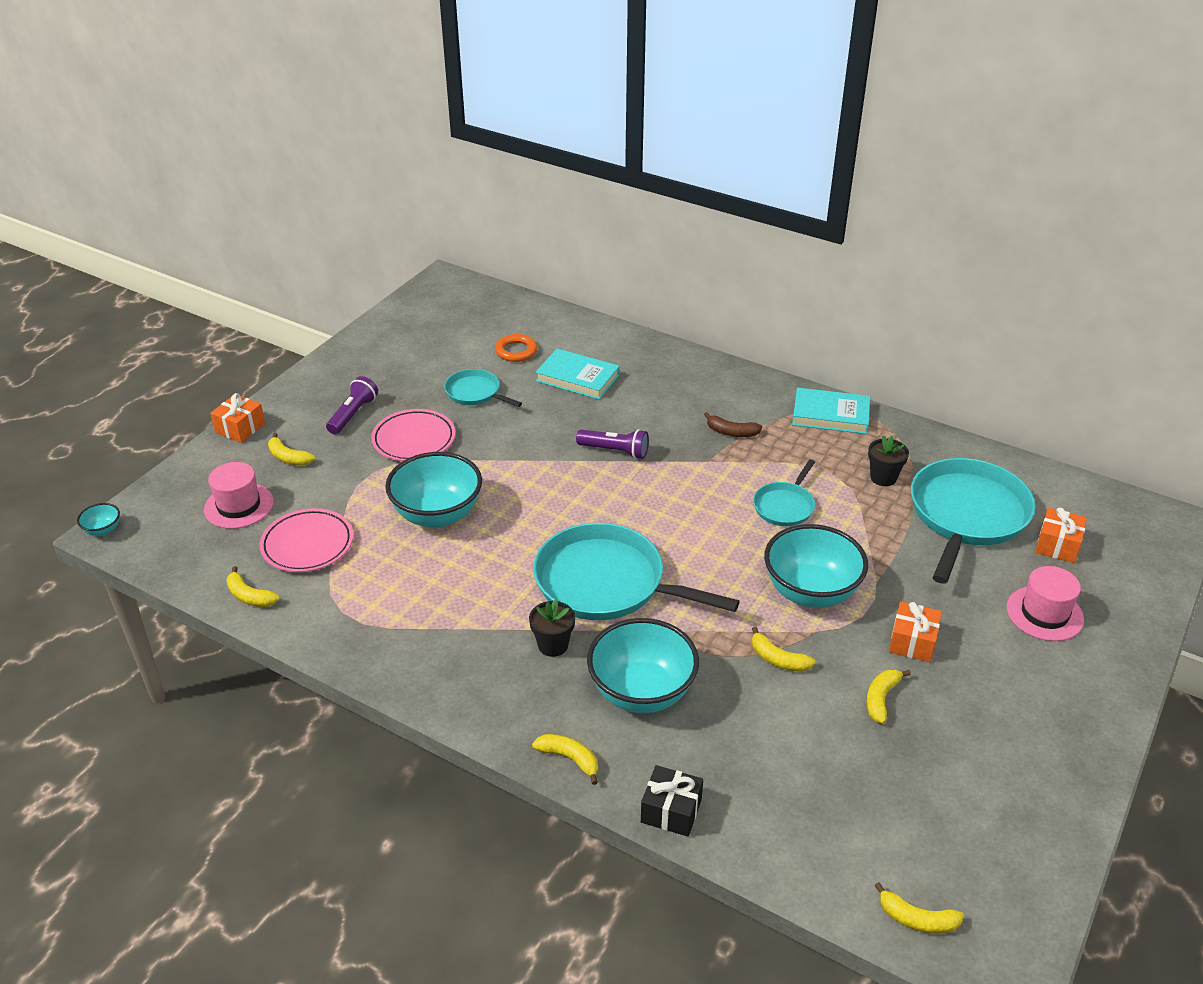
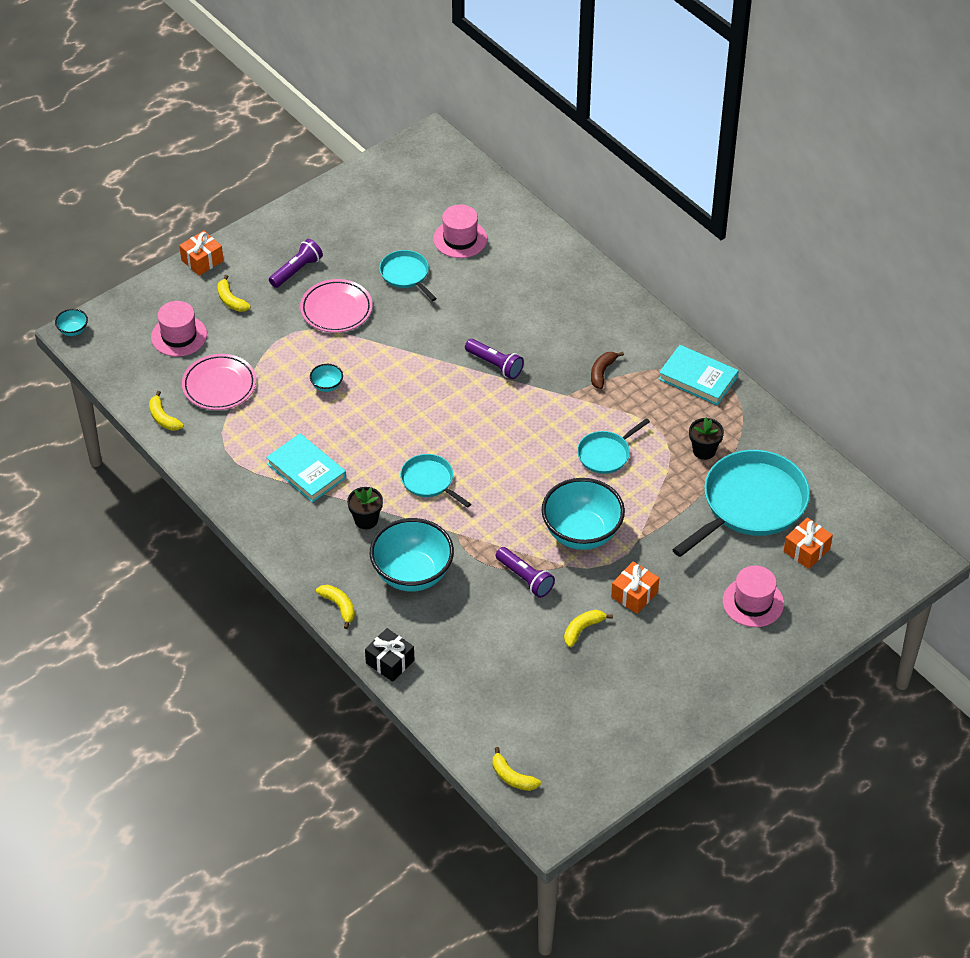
camera: 20 degrees right, 10 degrees up
(437, 515) = (327, 386): turquoise bowl -> turquoise bowl, size x0.43
(516, 351) = (460, 239): orange ring -> pink hat
(577, 378) = (500, 282): turquoise book -> turquoise book (306, 471)
(606, 583) = (429, 481): turquoise pan -> turquoise pan, size x0.51
(731, 432) = (602, 372): brown banana -> brown banana turned 75 degrees clockwise
(778, 659) = (525, 578): yellow banana -> purple flashlight

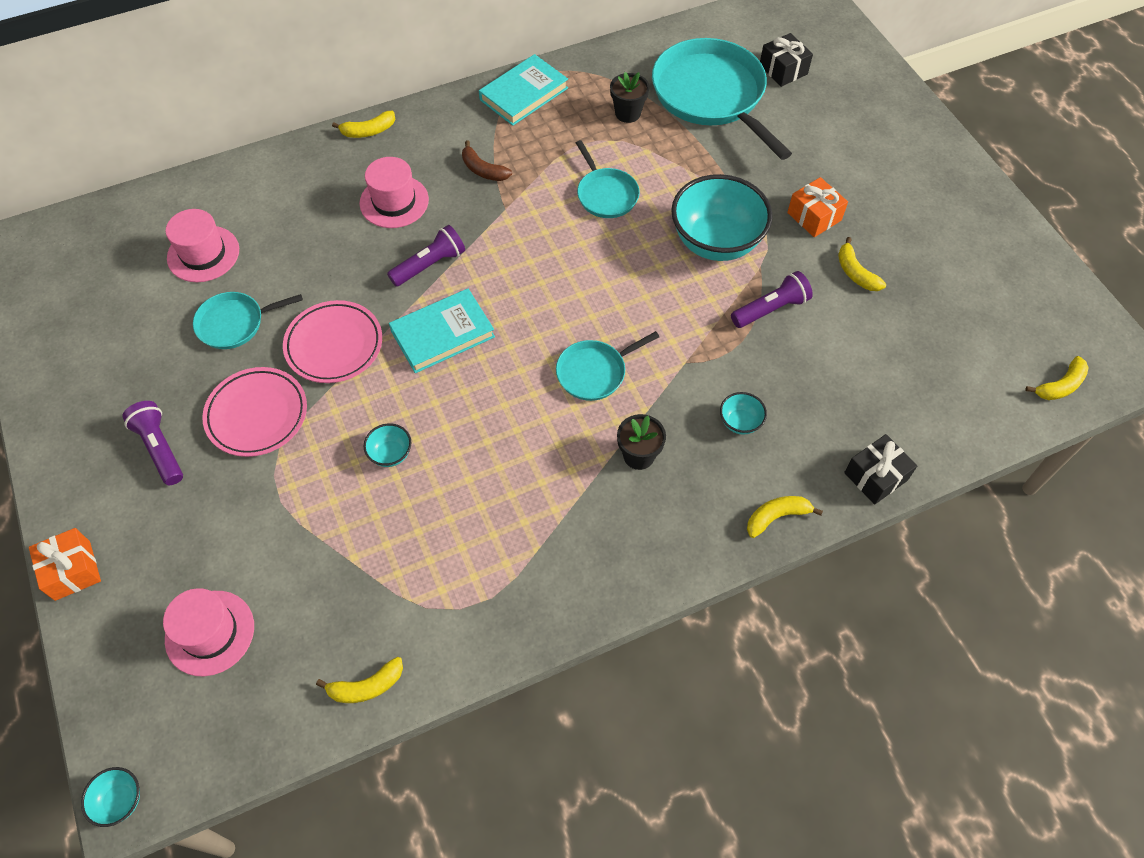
camera: 75 degrees left, 10 degrees up
(219, 385) = (333, 593): pink plate -> pink plate (334, 345)
(231, 300) = (173, 545): yellow banana -> yellow banana (368, 131)
(306, 471) = (533, 509): turquoise book -> turquoise book (442, 334)
(412, 574) = (740, 422): turquoise bowl -> turquoise bowl, size x0.43
(753, 602) = (842, 125): pink hat -> pink hat (394, 201)
(806, 550) = (783, 70): orange gift -> black gift

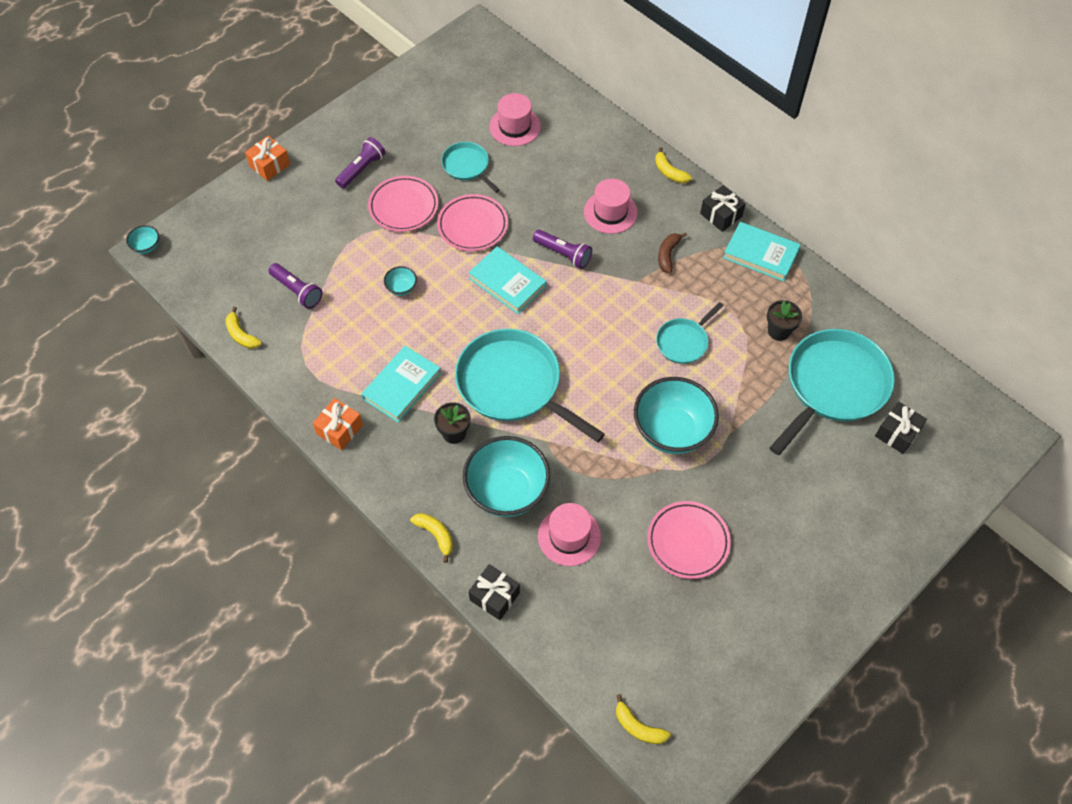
camera: 70 degrees right, 0 degrees up
(210, 633) = (252, 245): pink hat -> pink hat (569, 536)
(454, 108) = (721, 215): none -> black gift
(545, 496) = (402, 386): none -> turquoise book
(594, 372) = (513, 384): turquoise pan -> turquoise pan, size x1.96
(740, 422) = (507, 491): turquoise bowl -> turquoise bowl, size x2.35
(771, 309) = (621, 487): purple flashlight -> purple flashlight (297, 291)
(814, 216) = (734, 497): orange gift -> orange gift (339, 429)
(855, 273) = (688, 542): yellow banana -> pink plate

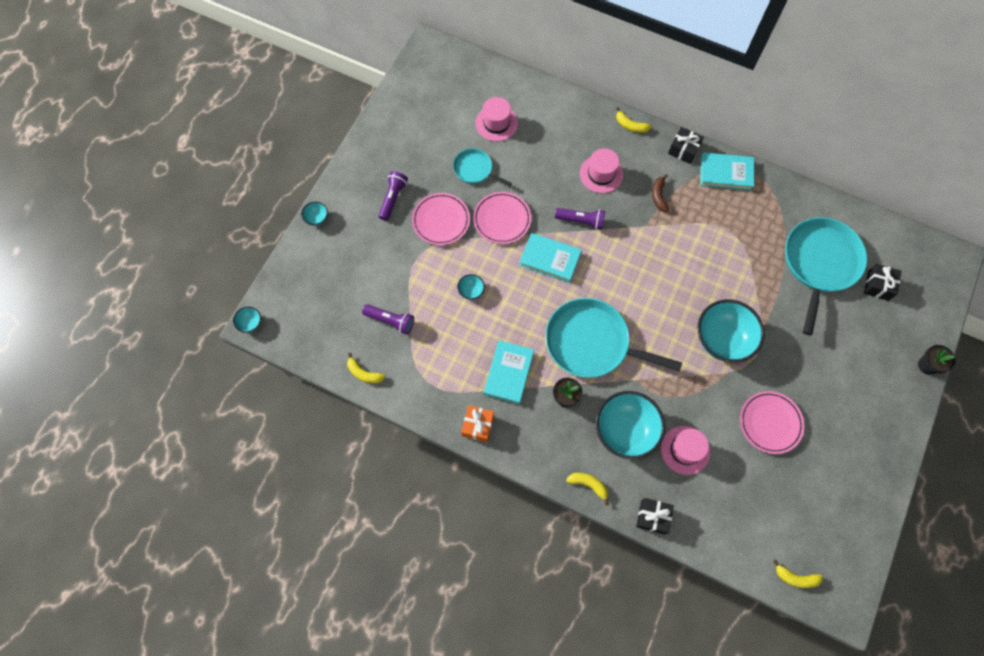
camera: 20 degrees left, 10 degrees up
(269, 165) = (317, 218): orange gift -> turquoise bowl
(683, 342) = (700, 264): turquoise pan -> none
(779, 331) = (764, 232): black flower pot -> black flower pot (927, 365)

